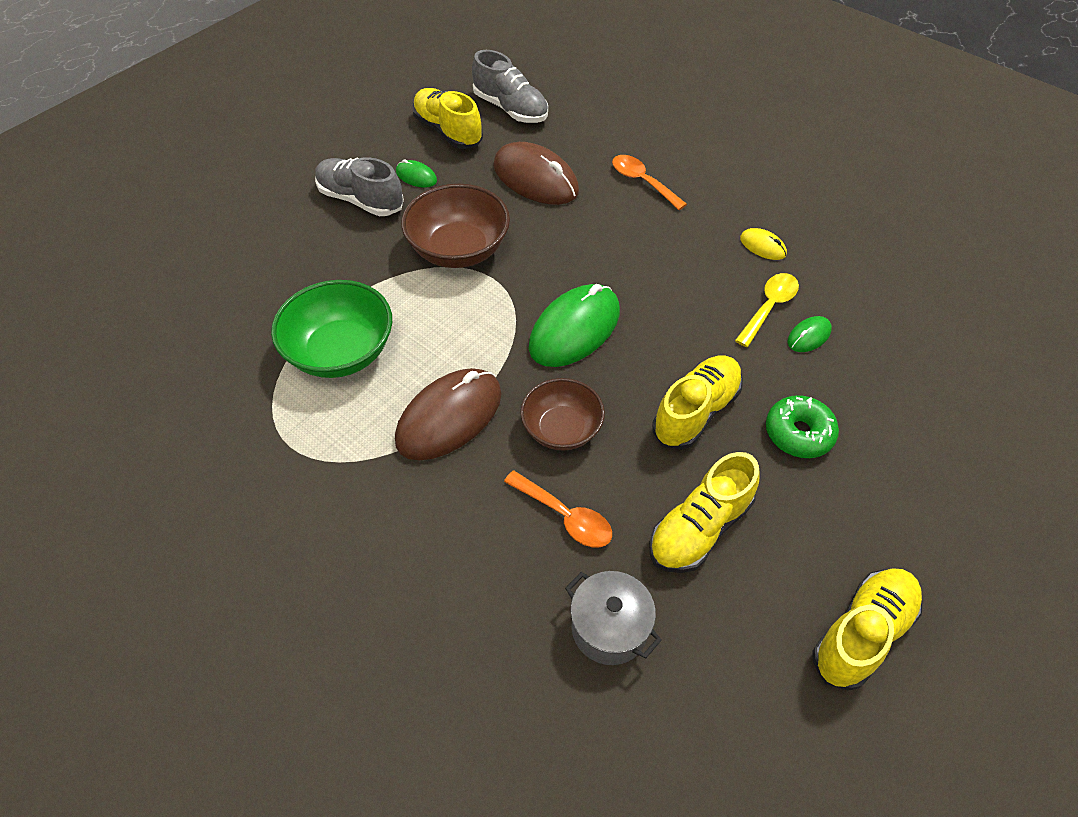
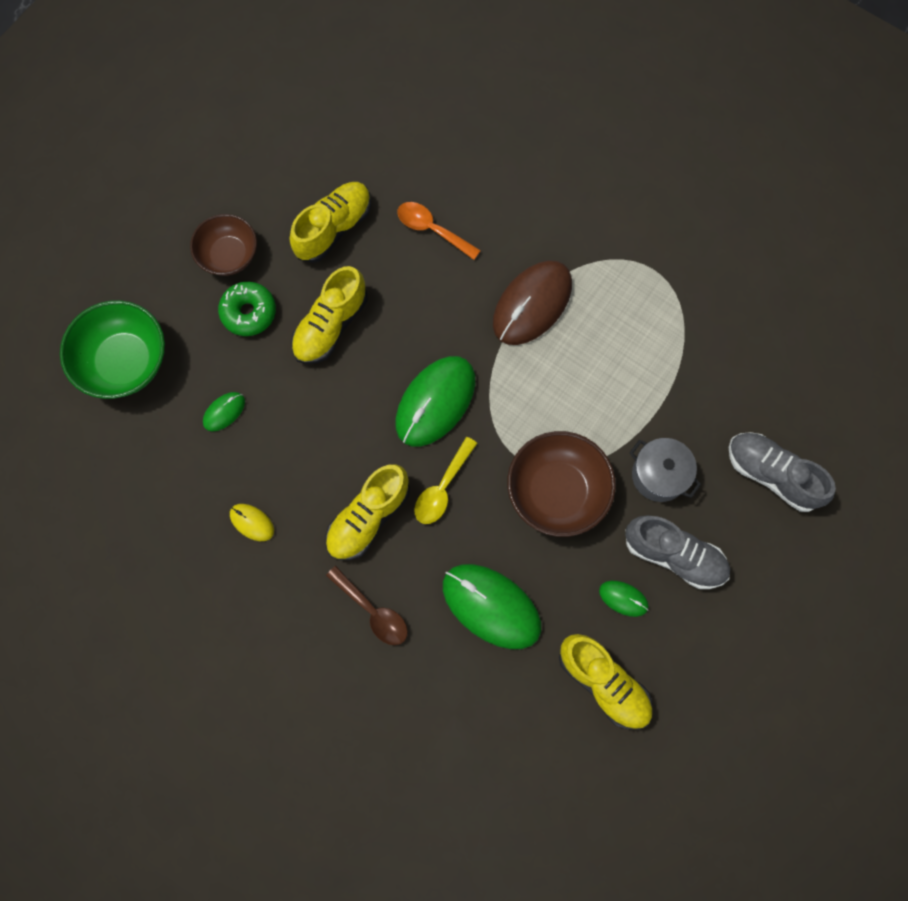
camera: 175 degrees right, 20 degrees up
(341, 352) = (638, 360): green bowl -> green bowl (124, 362)
(511, 109) = (534, 735): grey shoe -> grey shoe (771, 474)
(535, 178) = (491, 606): brown mouse -> green mouse
(561, 429) = (440, 301): brown bowl -> brown bowl (229, 255)
(609, 628) = (397, 156): grey pot -> grey pot (659, 475)
(642, 182) = (373, 611): orange spoon -> brown spoon
(769, 307) = (256, 443): yellow spoon -> yellow spoon (442, 488)
(861, 633) = (230, 166): yellow shoe -> yellow shoe (368, 517)

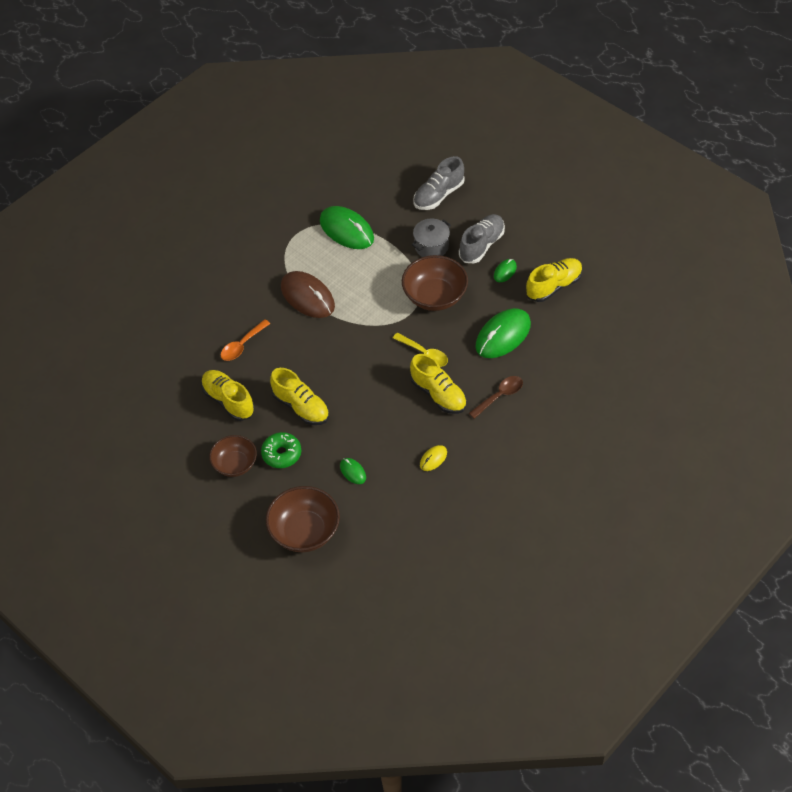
camera: 80 degrees left, 20 degrees down
(124, 362) = (305, 531): green bowl -> brown bowl
(435, 402) = (366, 353): green mouse -> green mouse (346, 230)

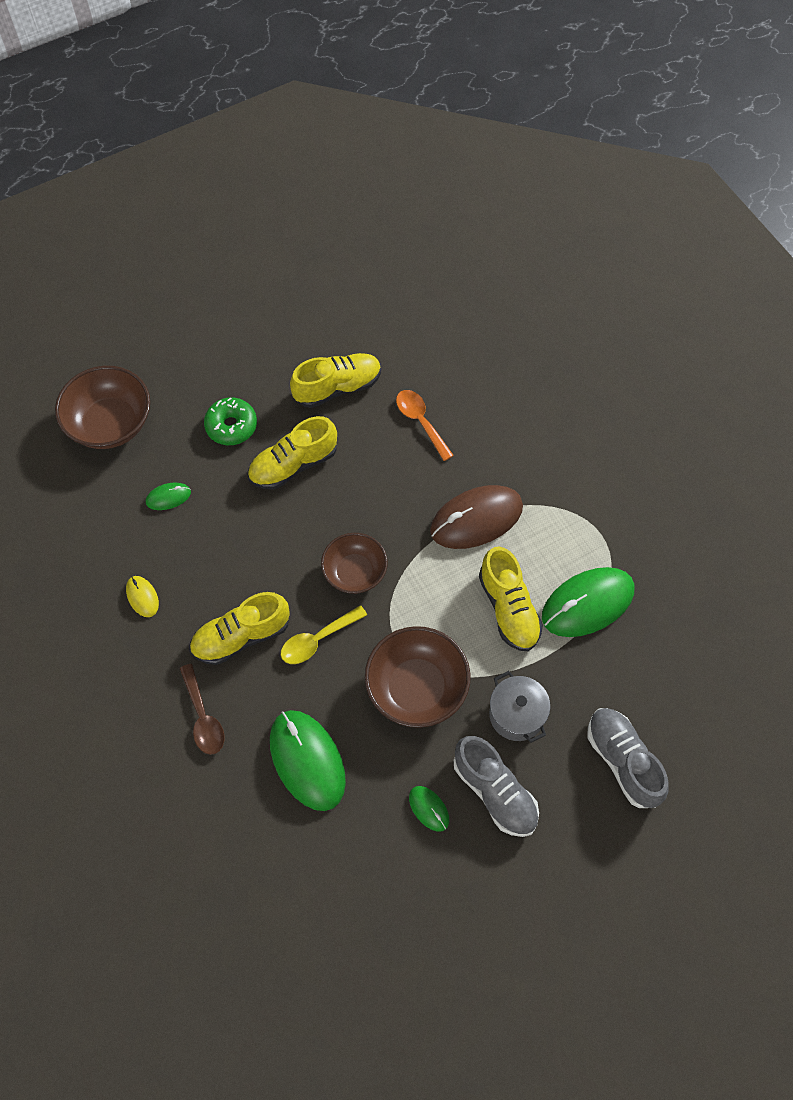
camera: 105 degrees right, 10 degrees up
(235, 464) = (239, 374): brown bowl -> brown bowl (355, 572)
(554, 286) = (373, 875): yellow shoe -> yellow shoe (508, 608)

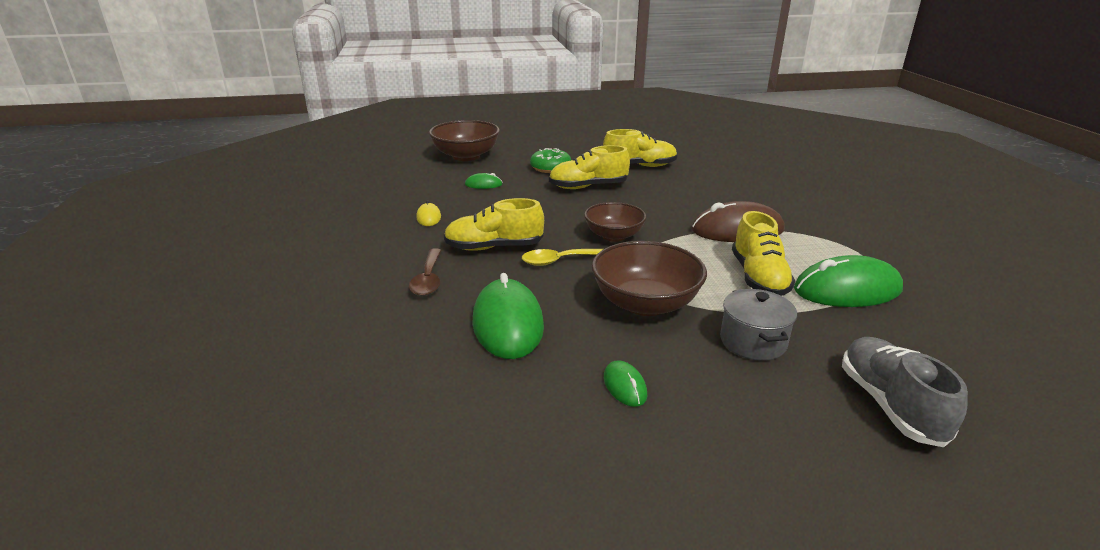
camera: 20 degrees right, 35 degrees down
(420, 422) = (701, 186): orange spoon -> none
(495, 792) = (712, 391): grey shoe -> none

